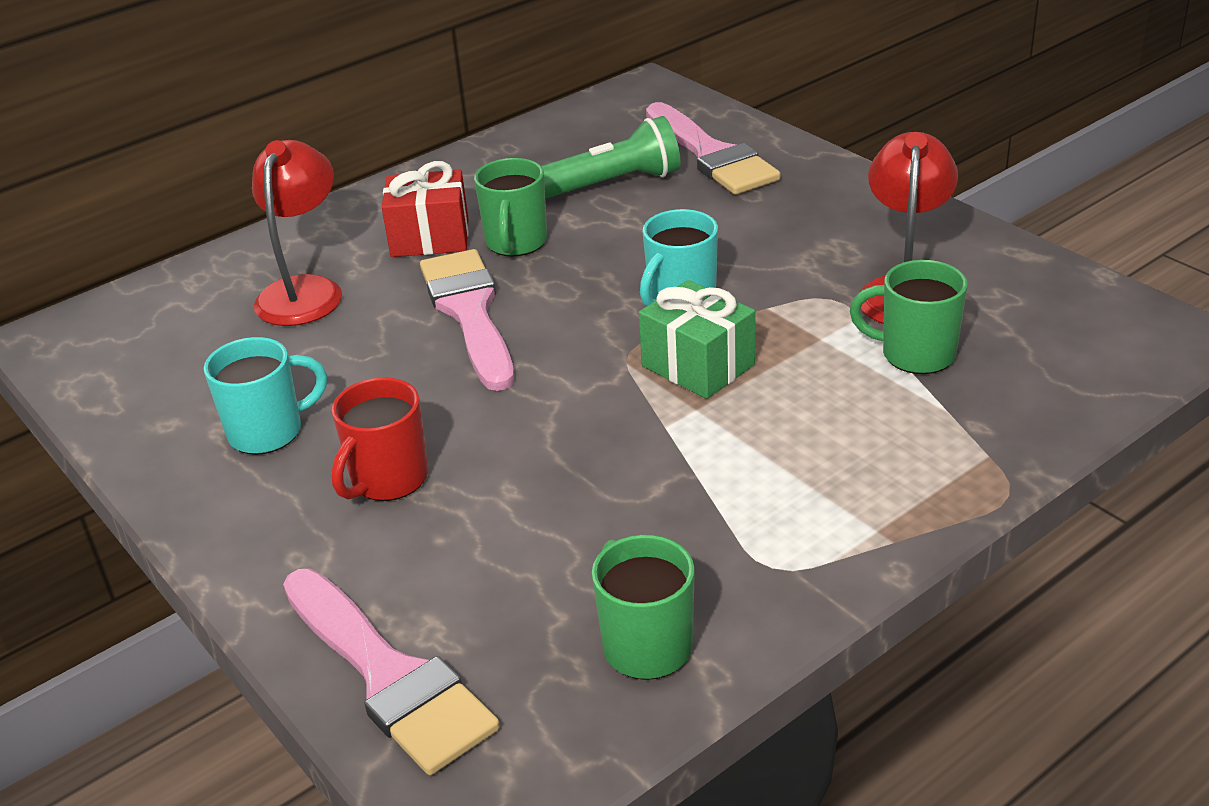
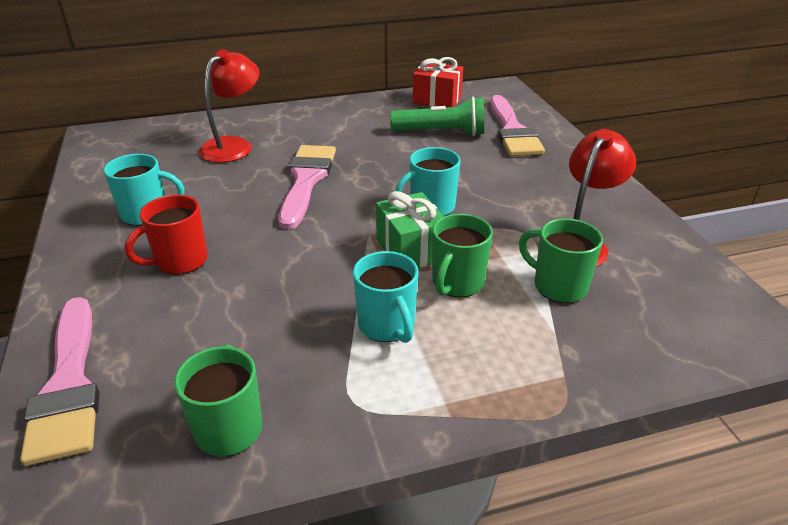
camera: 20 degrees right, 0 degrees up
(430, 238) = (320, 136): red gift -> red gift (437, 100)
(516, 243) = (363, 150): green mug -> green mug (457, 283)
(743, 469) = (387, 326): none -> turquoise mug

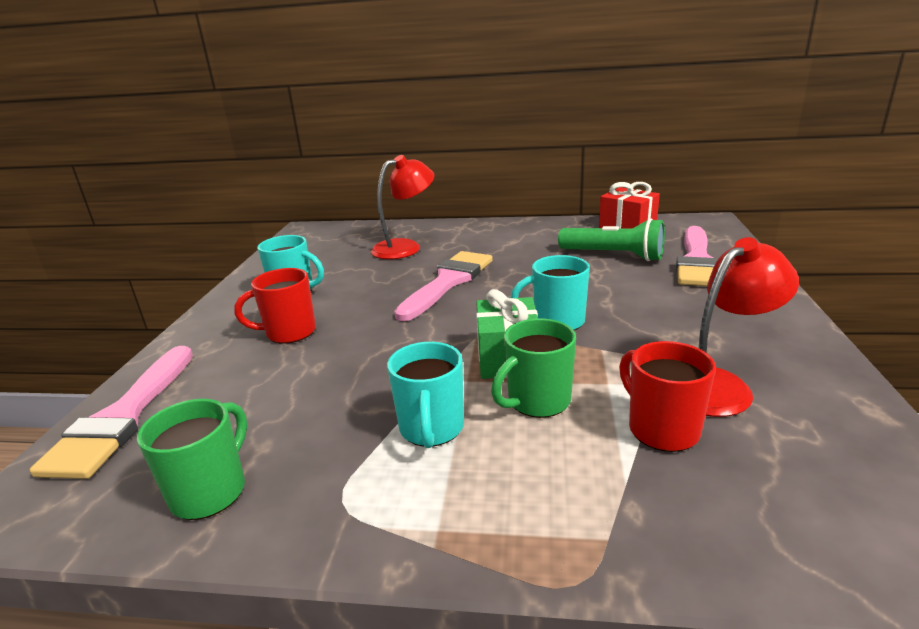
camera: 25 degrees right, 10 degrees down
(558, 286) = (661, 429): green mug -> red mug

